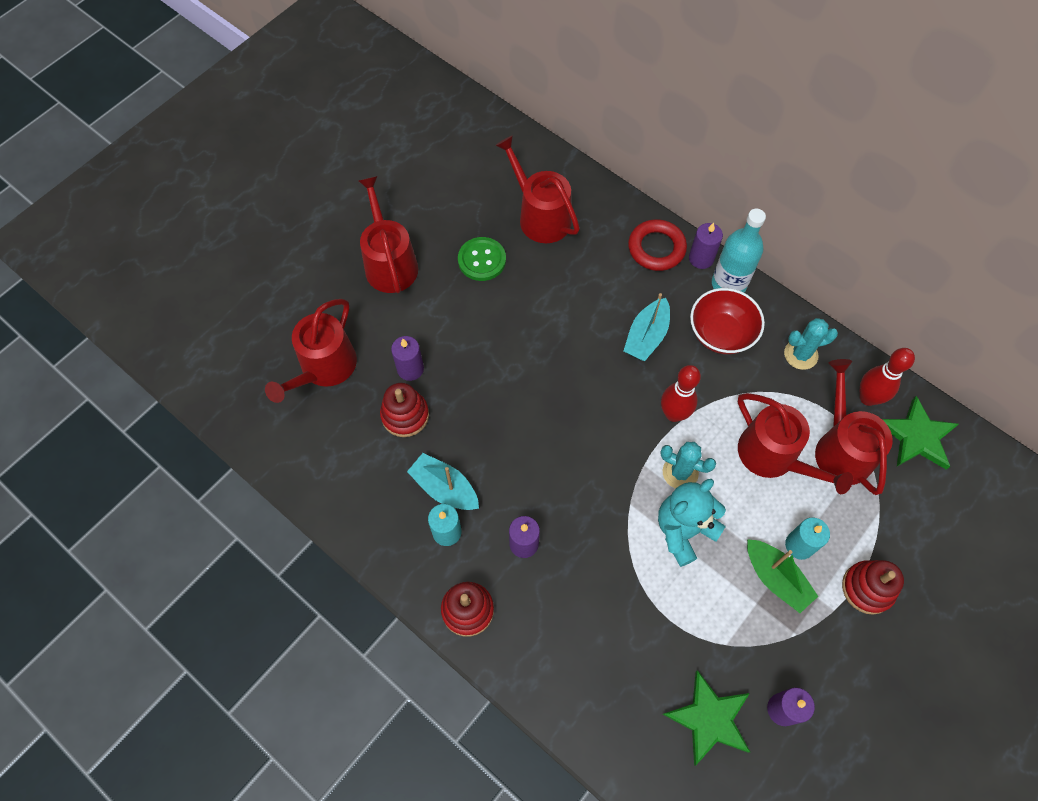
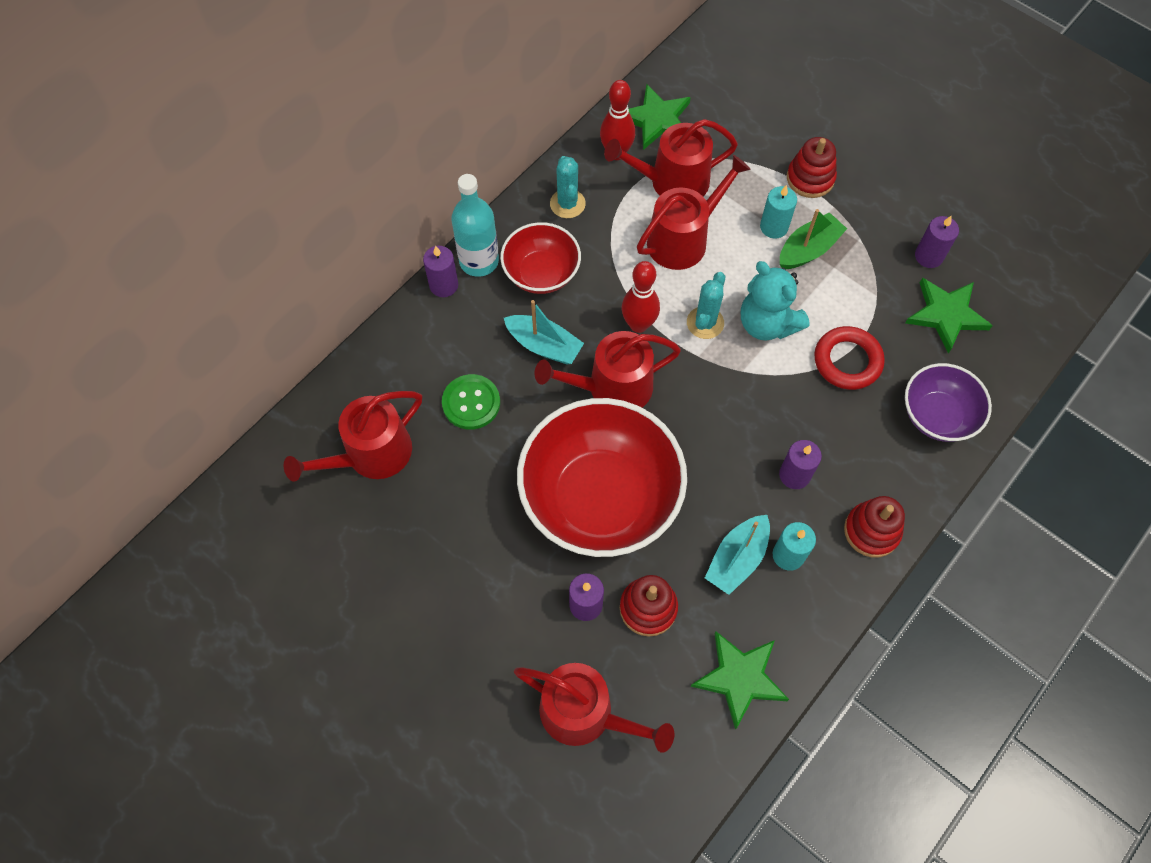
camera: 90 degrees left, 0 degrees up
(342, 484) = (740, 678): none -> green star
(389, 263) = (430, 639): red watering can -> red watering can (612, 388)
(482, 260) = (432, 523): green button -> green button (471, 403)
(502, 380) = (600, 498): none -> red bowl
(589, 691) = (937, 415): none -> purple bowl
(656, 248) = (427, 329): red ring -> red ring (847, 361)

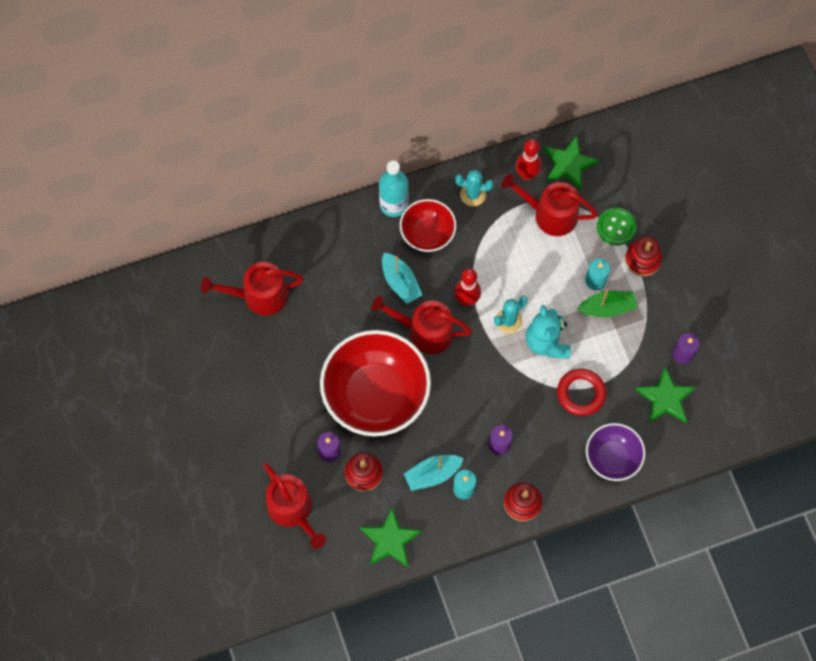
camera: 30 degrees right, 5 degrees up
(444, 285) = (363, 209): purple candle -> none
(471, 403) = (335, 295): green button -> green button (616, 227)
(567, 204) = (473, 194): turquoise cactus -> turquoise cactus turned 75 degrees clockwise
(683, 239) = (531, 258): red watering can -> none

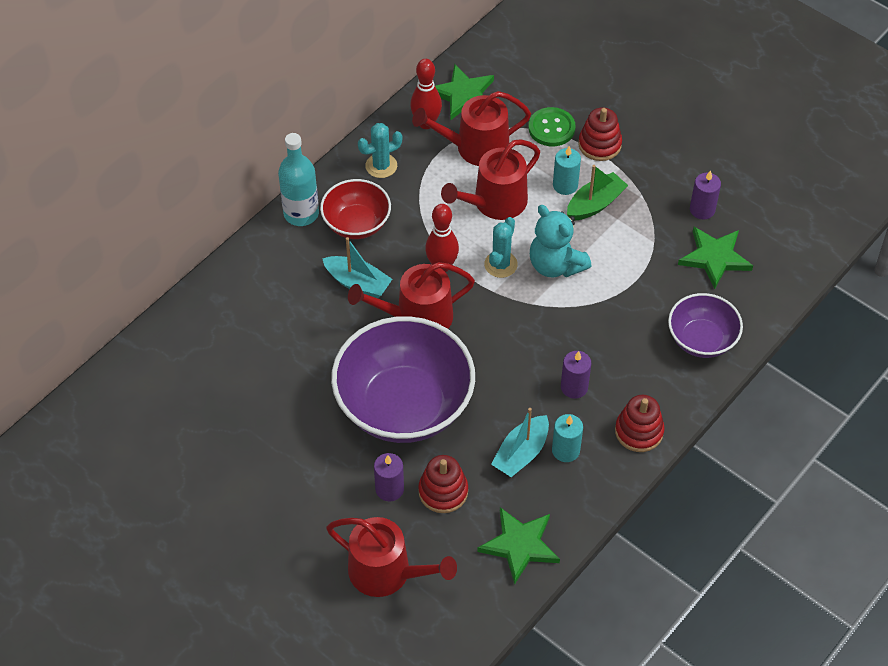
camera: 30 degrees left, 15 degrees down
(259, 296) = (205, 371): red watering can -> red watering can (495, 203)
(376, 395) = (404, 406): red bowl -> purple bowl
(581, 393) = (625, 295): red ring -> none

